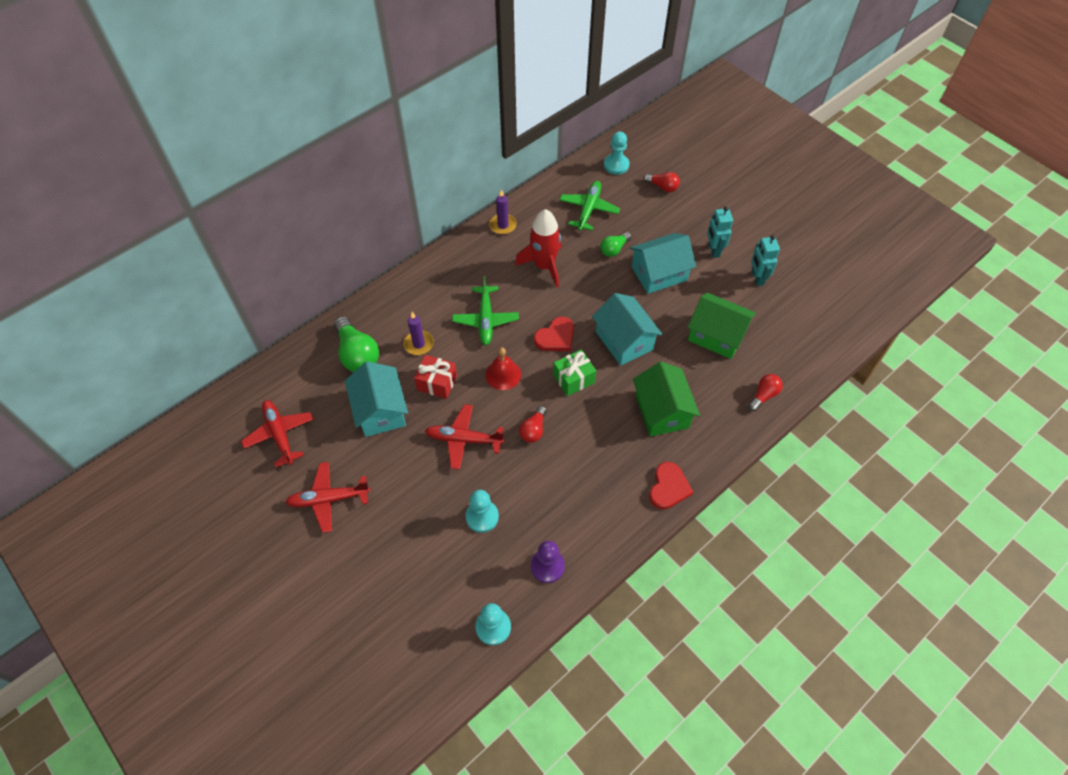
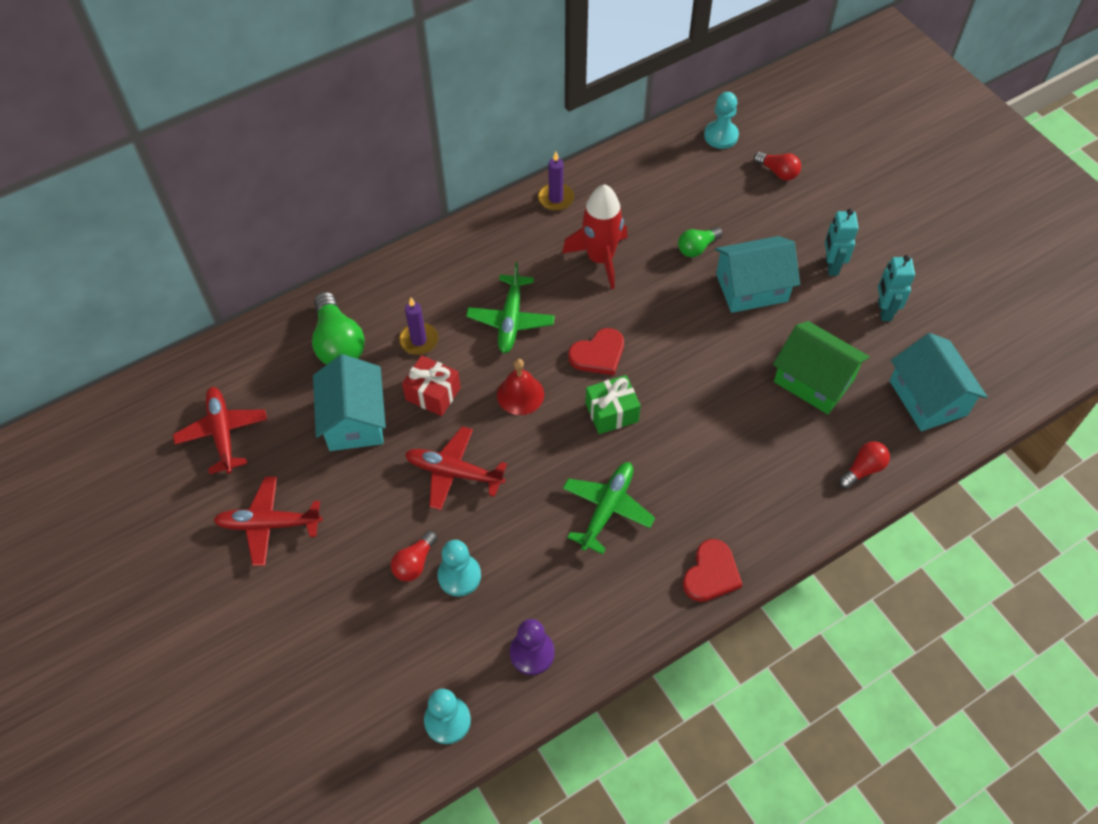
camera: 10 degrees right, 0 degrees up
(533, 430) = (546, 472): red light bulb -> red light bulb (415, 563)
(588, 209) = (673, 191): green plane -> green plane (607, 509)
(624, 340) = (688, 371): turquoise house -> turquoise house (928, 398)
(662, 411) = (721, 471): green house -> none

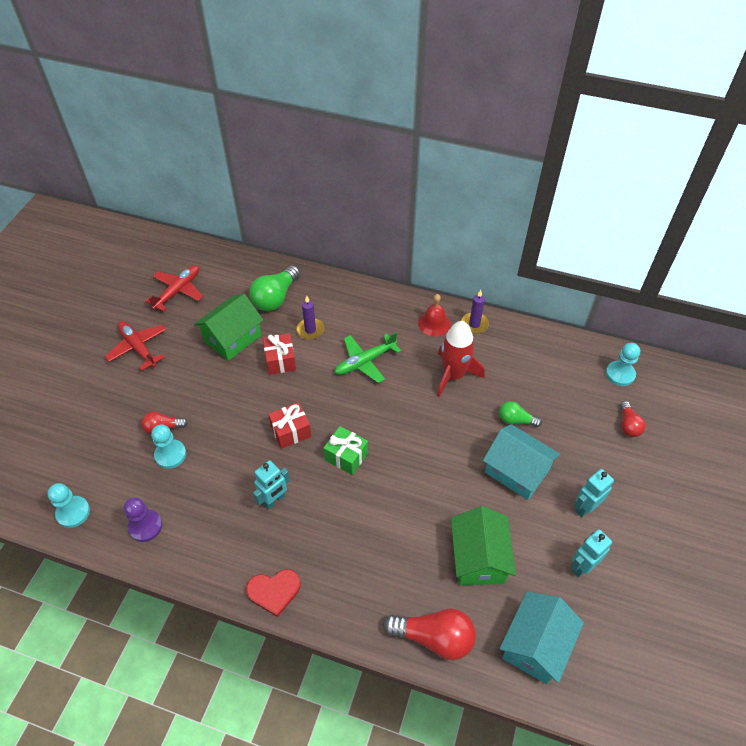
camera: 50 degrees right, 5 degrees down
(354, 420) = (232, 338): turquoise house -> green house
(454, 472) = (237, 406): red plane -> none
(520, 394) = (317, 401): red bell -> red bell (434, 323)
(536, 442) = (291, 431): none -> red gift
(598, 354) = (382, 421): red heart -> none
(607, 509) = (274, 500): green plane -> turquoise robot
(863, 469) = (434, 637): red light bulb -> red light bulb, size x1.75

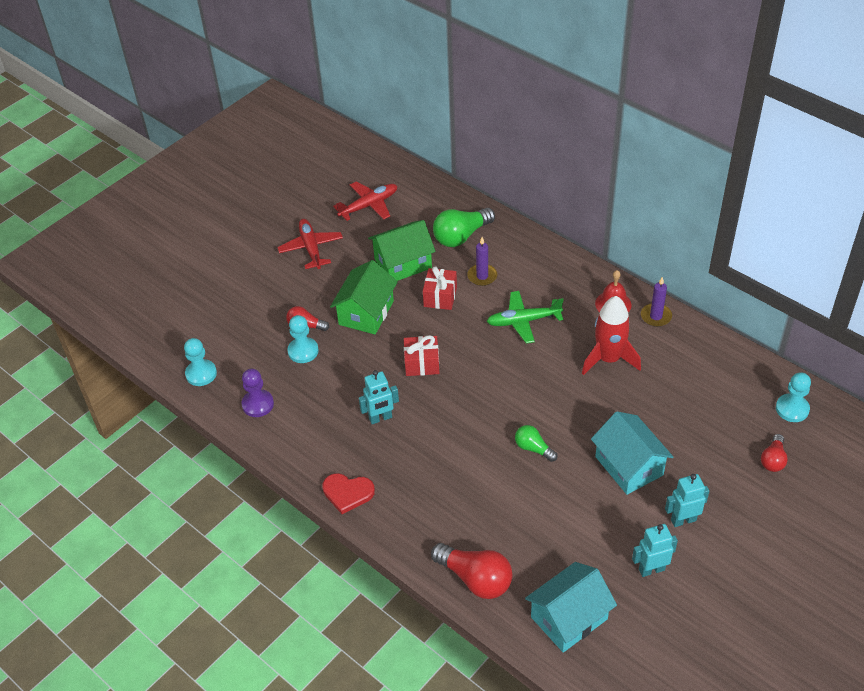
camera: 25 degrees right, 5 degrees down
(346, 456) = (465, 401): green gift -> none
(479, 558) = (551, 528): green house -> green house (366, 313)
(516, 420) = (653, 419): green light bulb -> green light bulb (533, 448)

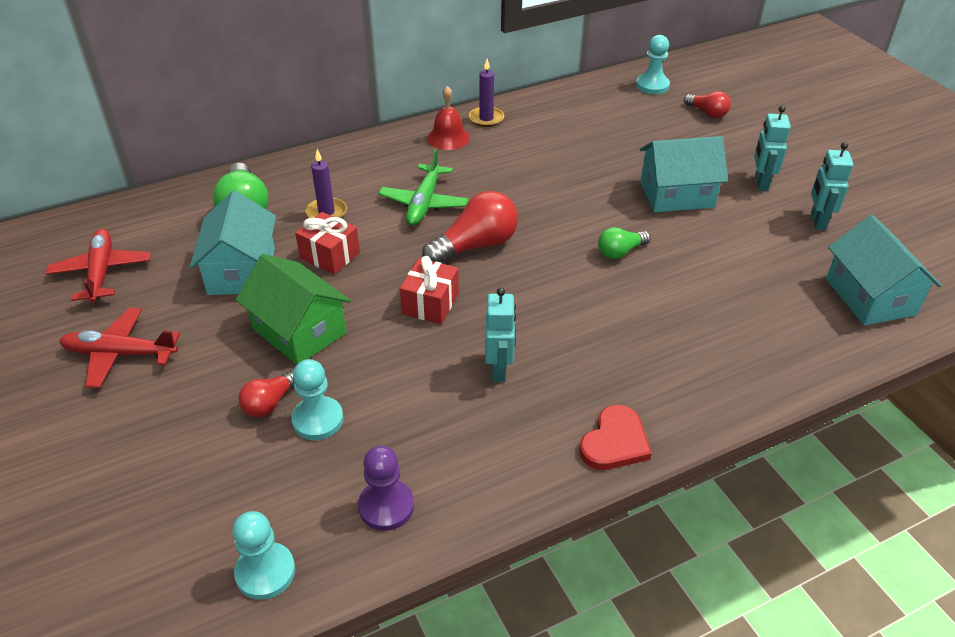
camera: 70 degrees left, 5 degrees down
(403, 263) = (241, 271): green house -> turquoise house
(475, 579) = (798, 355): red light bulb -> red light bulb (475, 246)
(608, 359) = (523, 163): red rocket -> none

